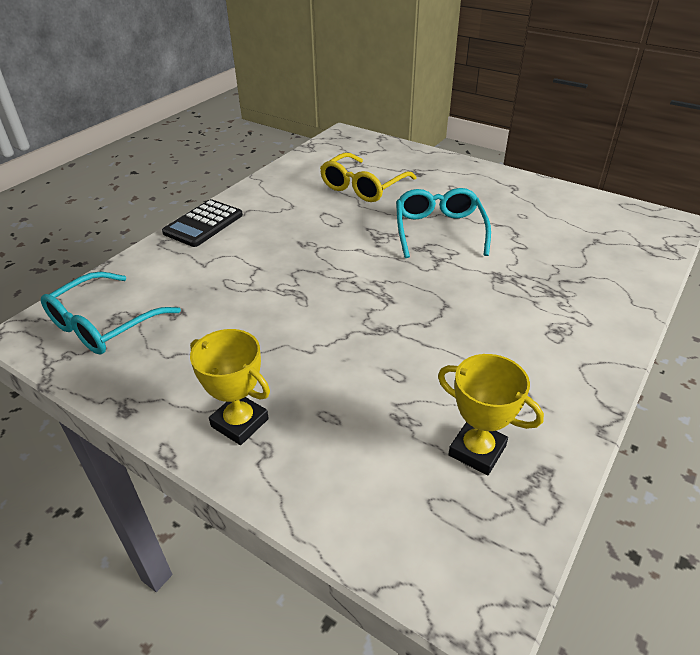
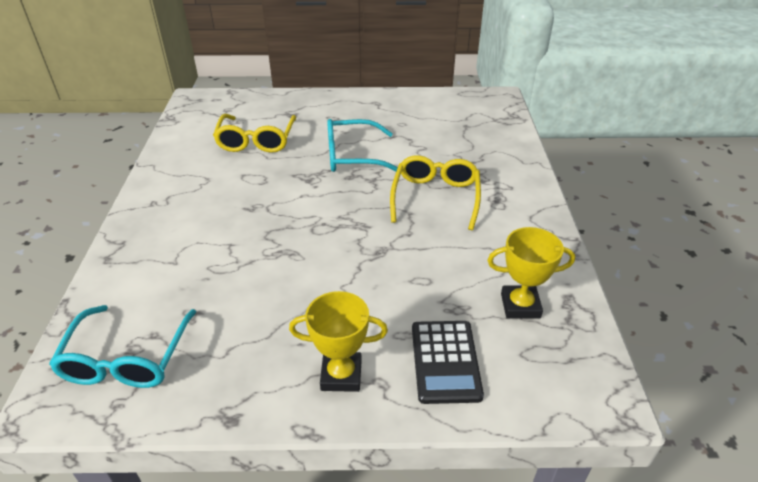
camera: 35 degrees left, 0 degrees up
(203, 224) = (135, 225): black calculator -> black calculator (445, 361)
(439, 230) = (352, 156): turquoise glasses -> turquoise glasses turned 60 degrees counterclockwise
(489, 300) = (435, 197): none -> yellow glasses

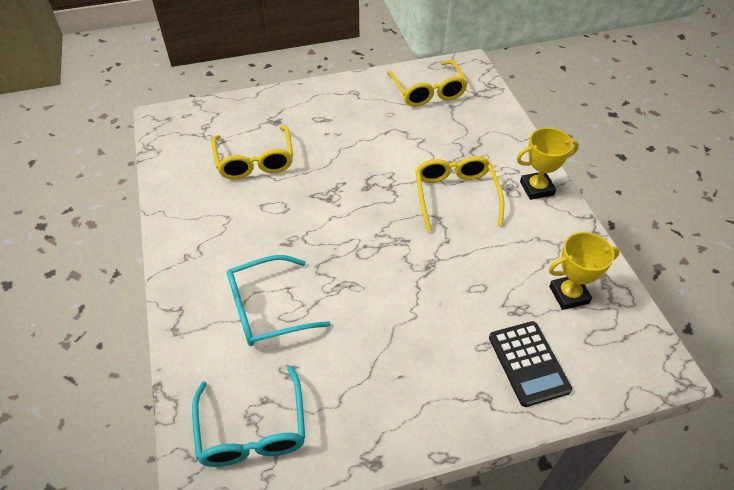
camera: 15 degrees left, 10 degrees up
(341, 375) = (448, 398): yellow trophy -> yellow trophy (536, 188)
(352, 156) = (358, 162): turquoise glasses -> turquoise glasses (266, 309)
(448, 112) = (428, 92): none -> yellow glasses

